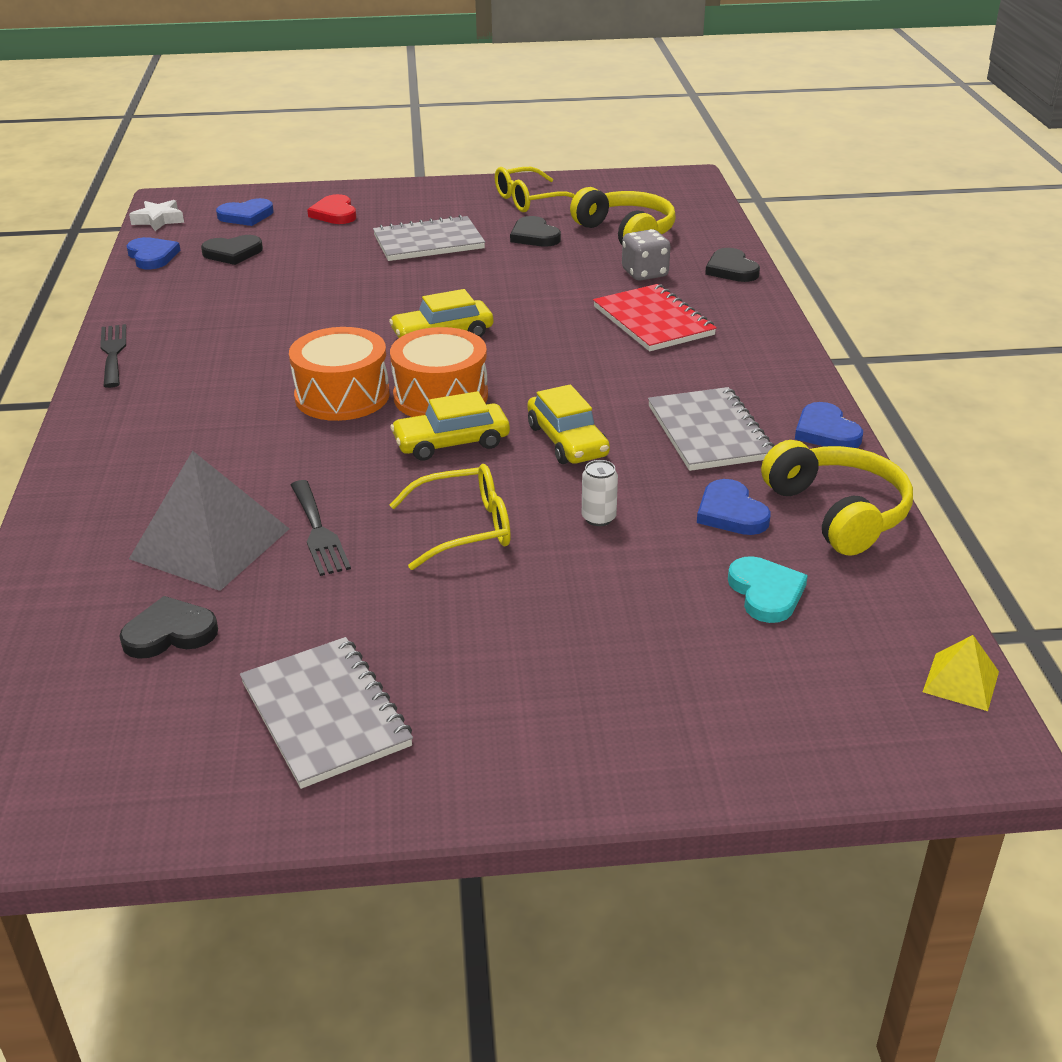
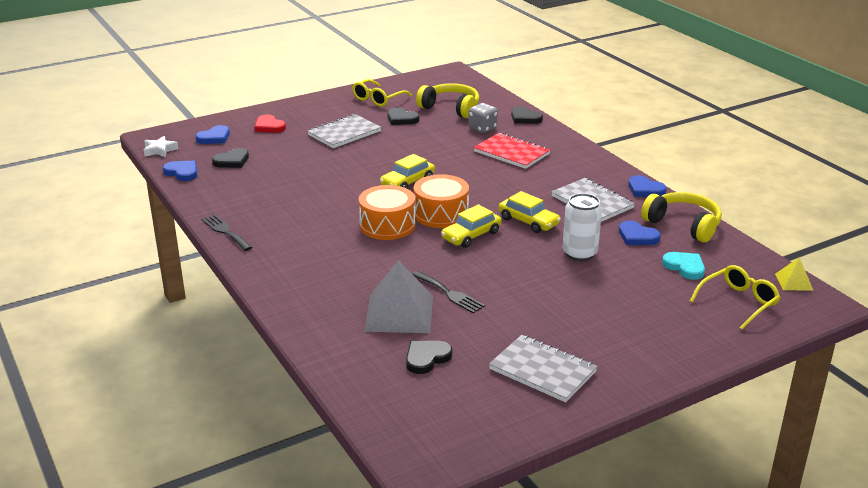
camera: 25 degrees left, 5 degrees down
(465, 528) = (521, 274): yellow glasses -> yellow glasses (738, 302)
(598, 518) = (579, 253): white can -> white can, size x1.88

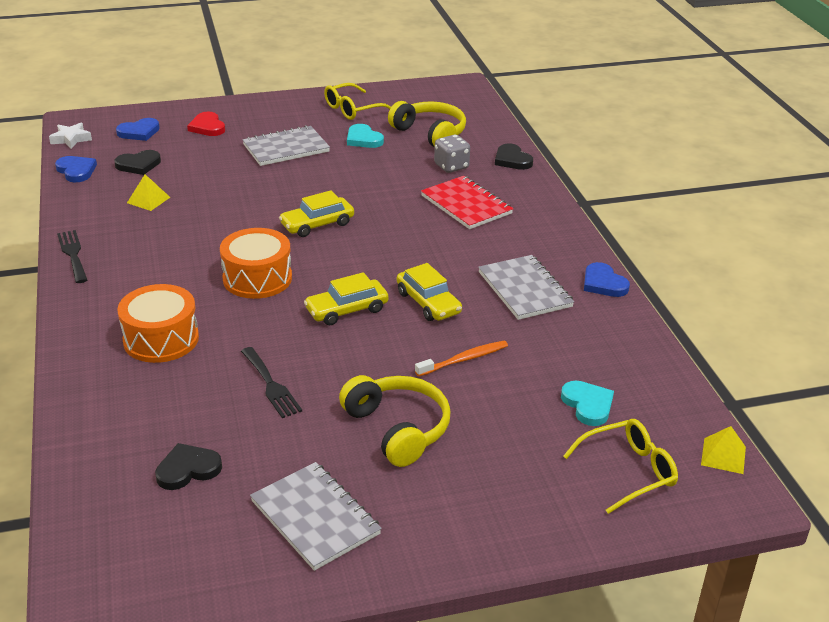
camera: 15 degrees right, 5 degrees up
(259, 184) = (148, 200): none -> yellow pyramid
(399, 313) = (196, 400): grey pyramid -> none
(401, 119) = (363, 139): black heart -> turquoise heart
(441, 214) = (329, 274): orange drum -> orange drum (161, 339)
(579, 253) = (464, 359): white can -> orange toothbrush
(637, 236) = (552, 349): blue heart -> none
(683, 225) = (623, 343): yellow headphones -> yellow headphones (398, 428)

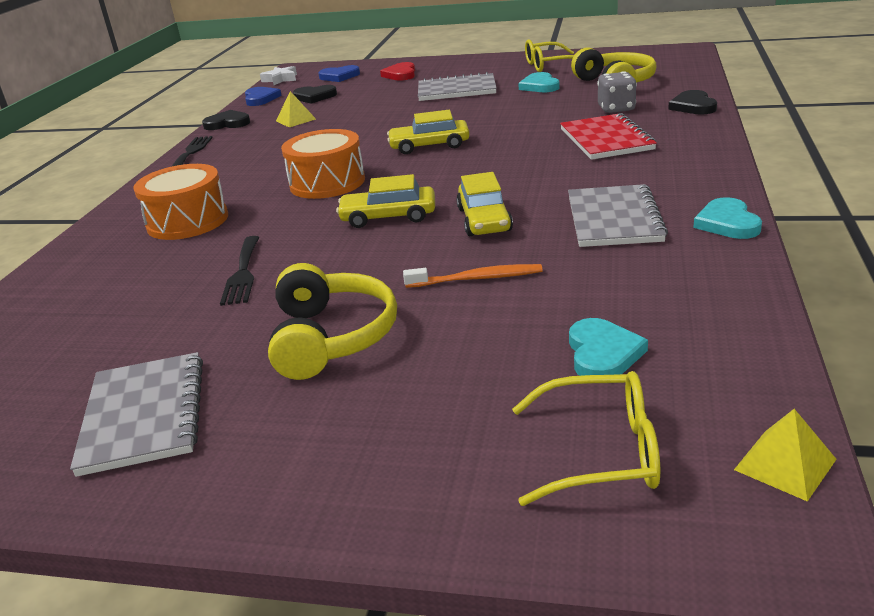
camera: 30 degrees right, 5 degrees down
(188, 469) = (79, 337): black heart -> black heart (227, 123)
(603, 283) = (727, 223): blue heart -> turquoise heart

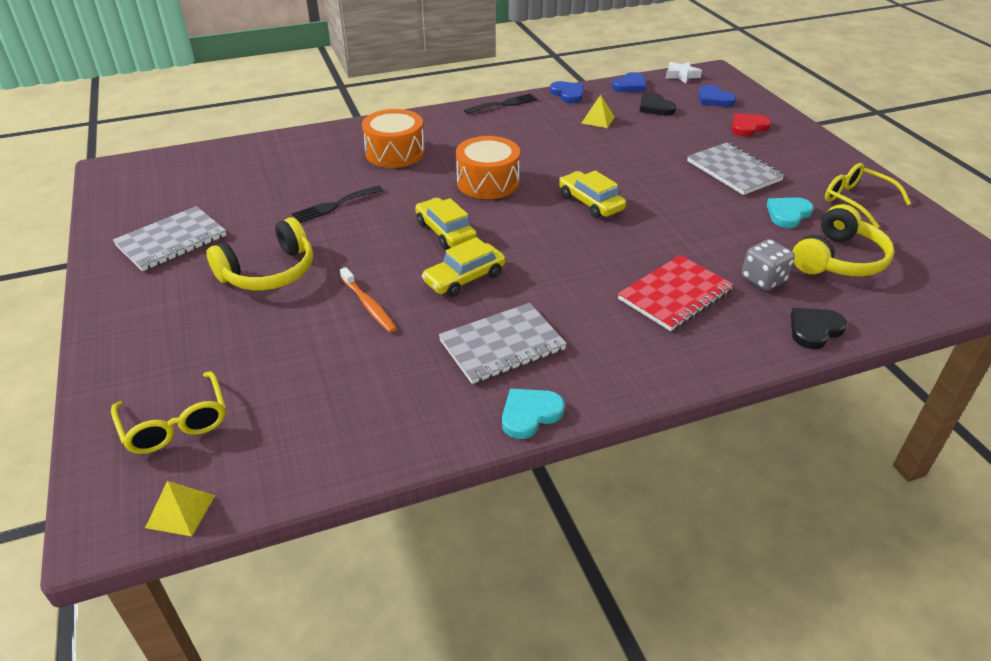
camera: 55 degrees right, 10 degrees up
(227, 123) = (568, 94): black heart -> blue heart
(602, 353) = (288, 395): turquoise heart -> none

